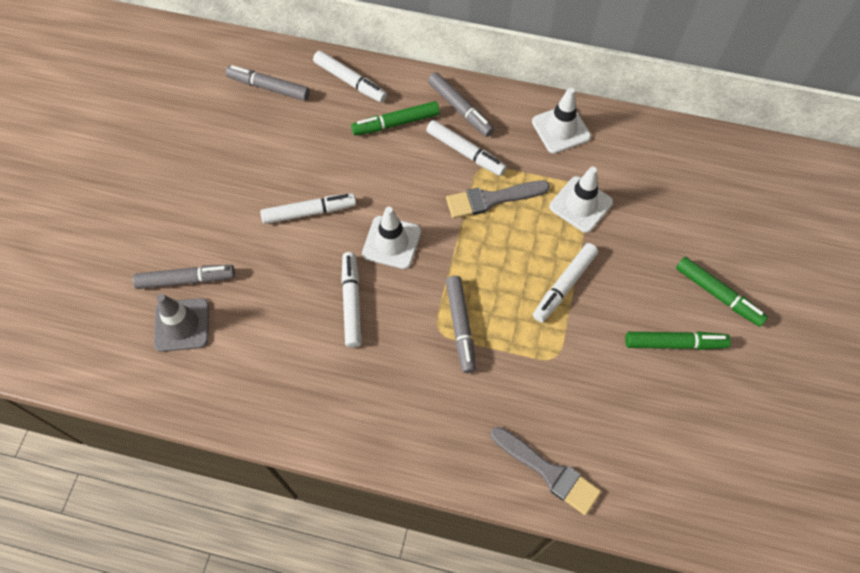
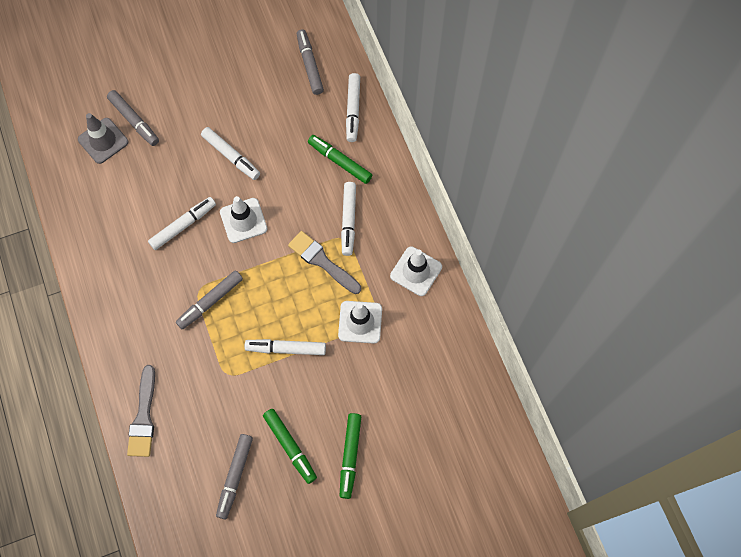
camera: 55 degrees right, 5 degrees up
(460, 109) = (383, 194): grey marker -> grey marker (235, 476)

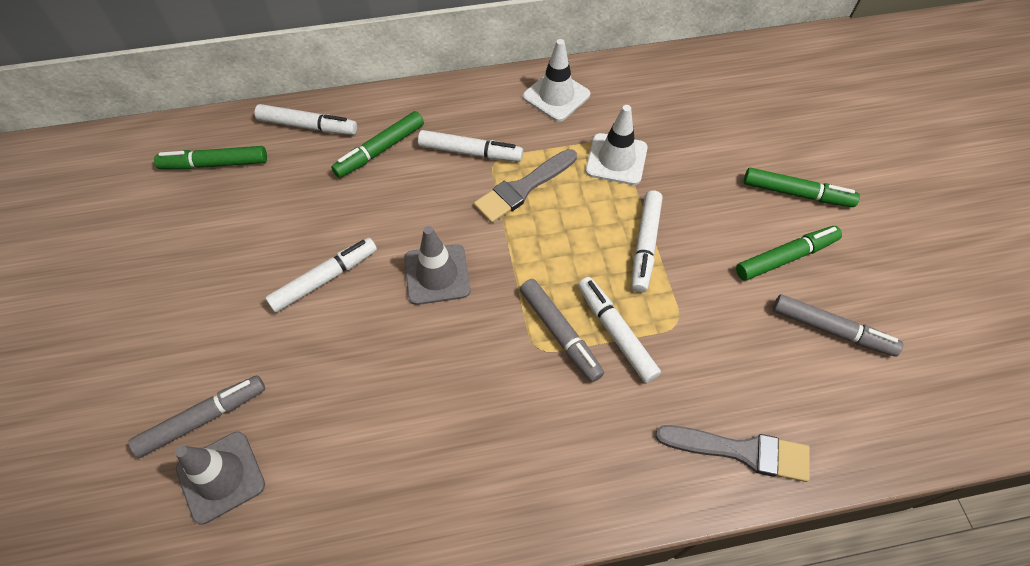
camera: 80 degrees left, 10 degrees down
(183, 225) = (423, 359): white marker -> white marker (616, 332)
(243, 220) = (437, 274): white traffic cone -> grey traffic cone
(310, 65) = (215, 164): grey marker -> green marker

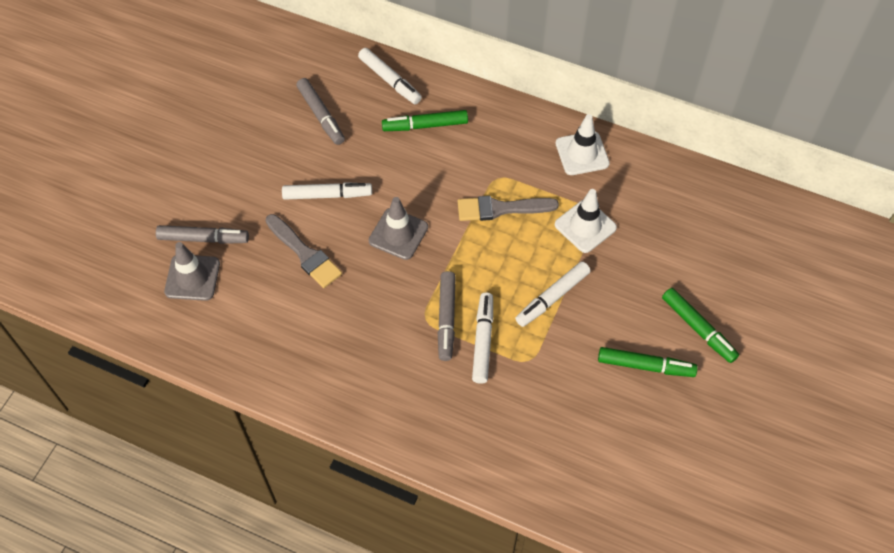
camera: 35 degrees right, 0 degrees up
(215, 164) = (312, 75): green marker -> none
(470, 152) = (485, 162): white marker -> none
(741, 451) = (500, 459): grey brush -> grey brush (305, 254)
(831, 330) = (631, 430): grey marker -> grey marker (321, 115)

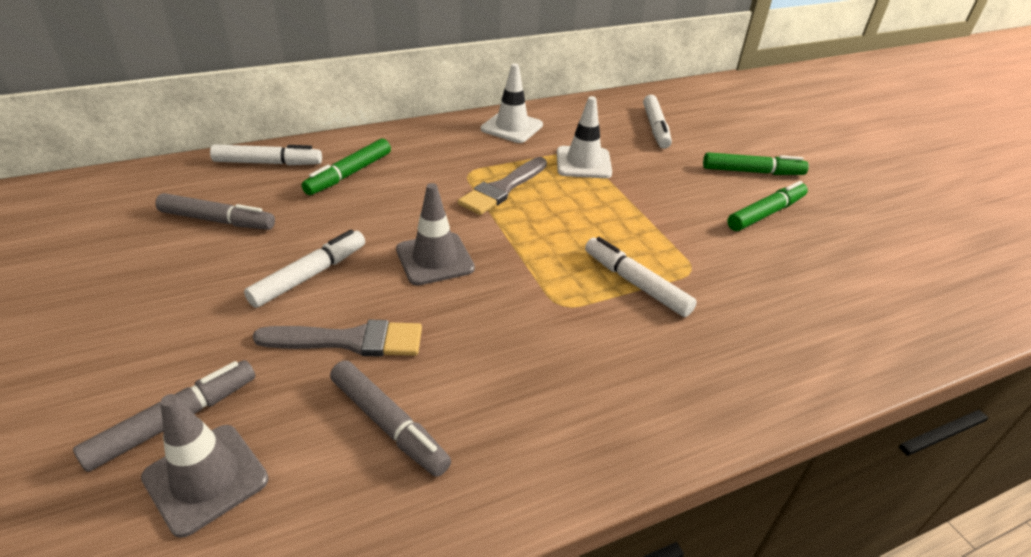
camera: 50 degrees left, 20 degrees down
(446, 319) = (580, 290): grey marker -> grey marker (388, 424)
(552, 297) = (635, 217): white marker -> white marker (655, 128)

